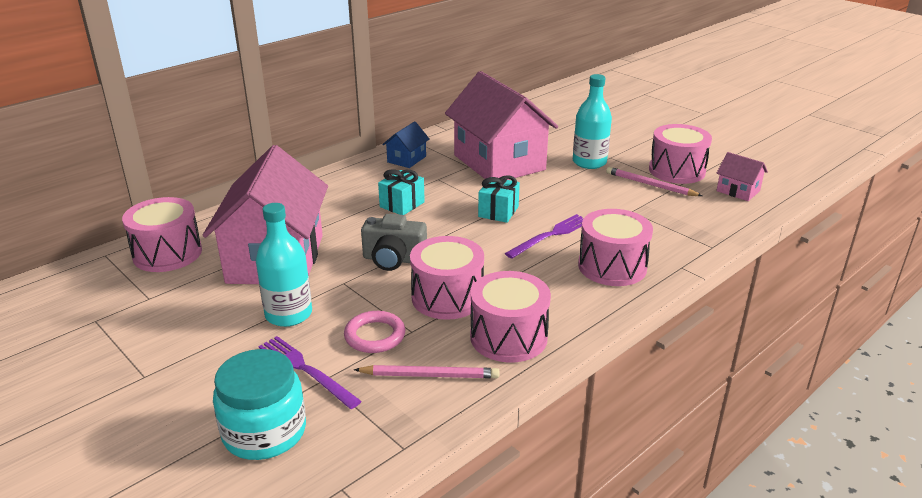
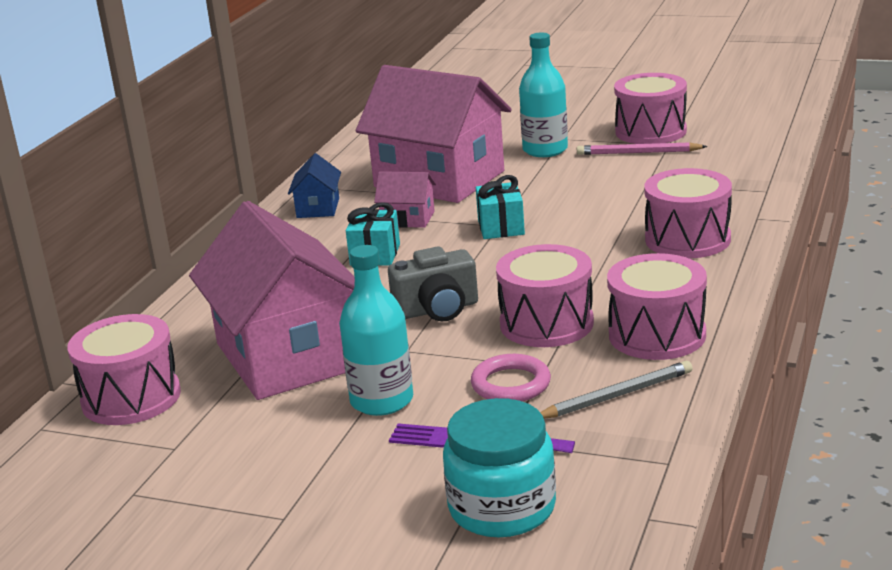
camera: 25 degrees left, 5 degrees down
(429, 375) = (616, 396): pink pencil -> grey pencil
(550, 235) = (588, 232): purple fork -> none
(738, 191) = (735, 132): pink house -> pink house (408, 219)

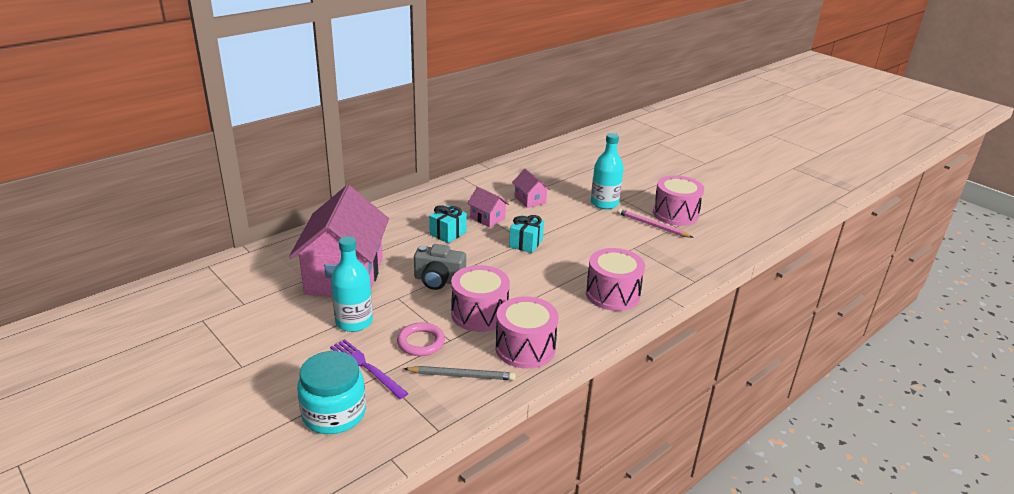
camera: 25 degrees right, 5 degrees up
(131, 398) = (258, 267): pink drum -> none
(318, 208) = (454, 193): blue house -> none
(439, 179) = (530, 200): pink house -> pink house, size x0.42

